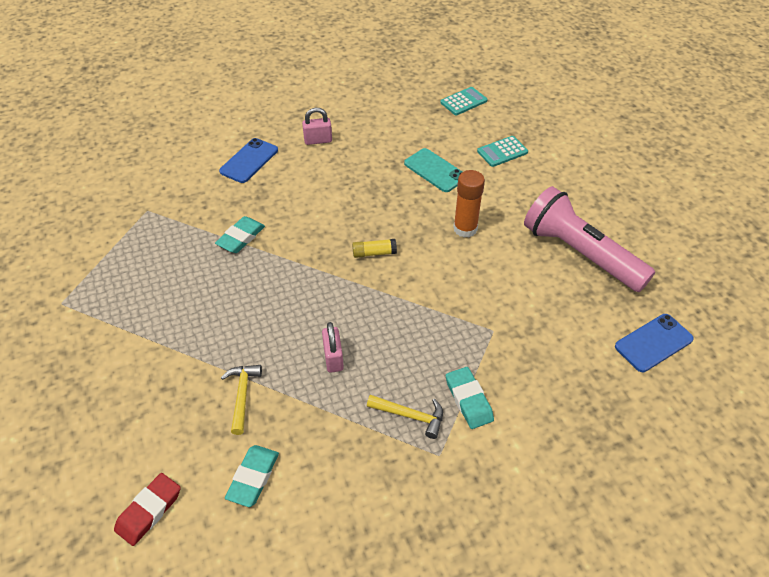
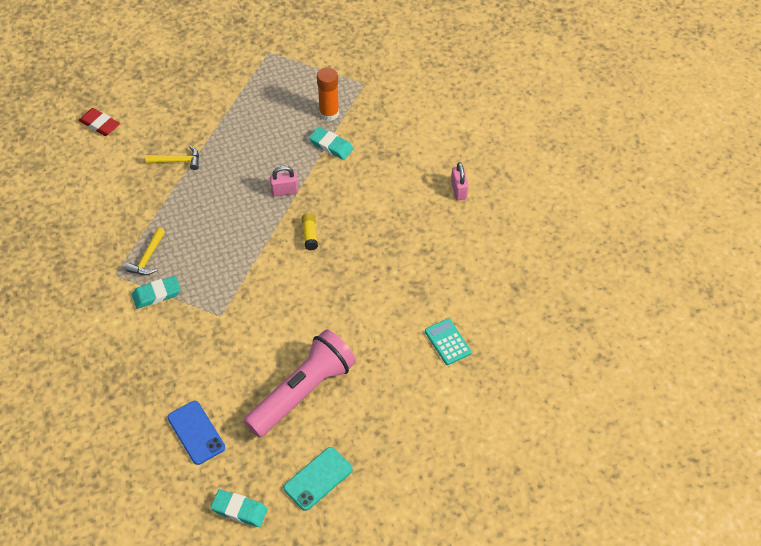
camera: 90 degrees right, 5 degrees up
(249, 161) = (427, 142): blue phone -> none
(253, 477) = (113, 172): turquoise eraser -> turquoise eraser (239, 510)
(333, 358) = (204, 211): pink padlock -> pink padlock (284, 191)
(435, 170) = (417, 283): turquoise phone -> turquoise phone (318, 479)
(463, 102) = (531, 313): turquoise calculator -> none
(465, 228) = (337, 303): orange glue stick -> orange glue stick (329, 113)

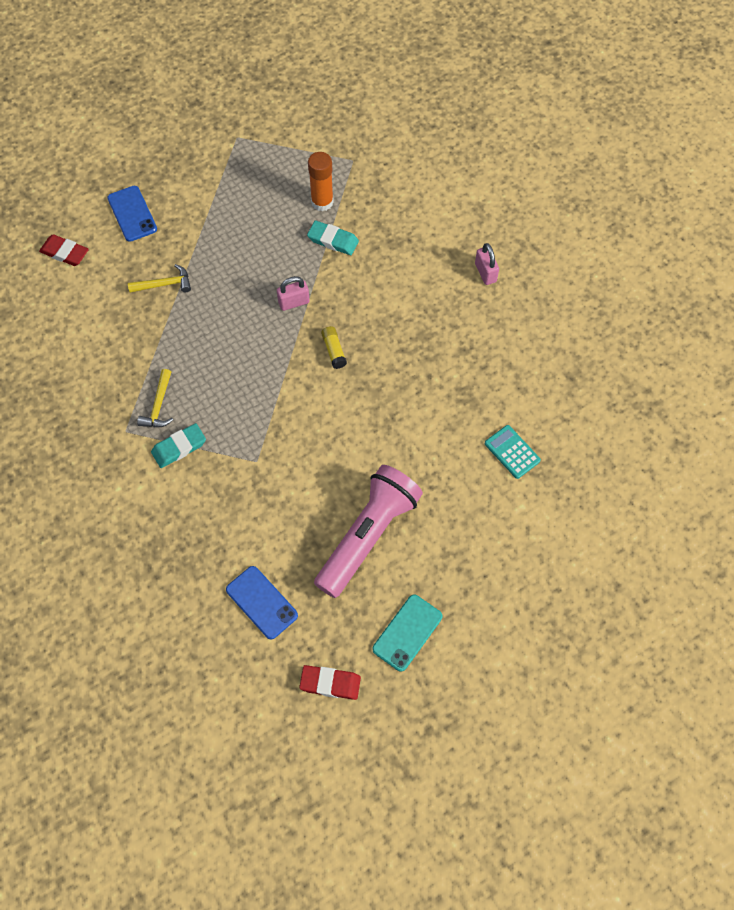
camera: 10 degrees left, 10 degrees up
(164, 101) = (132, 214): none -> blue phone
(239, 510) = (330, 683): turquoise eraser -> red eraser

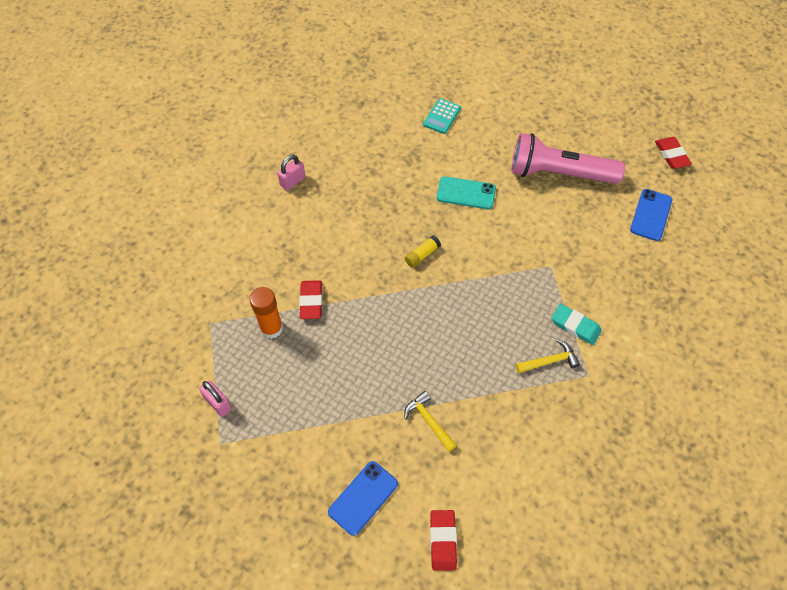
camera: 115 degrees left, 5 degrees down
(294, 302) = (391, 304): pink padlock -> pink padlock (218, 403)
(333, 240) = (311, 301): turquoise eraser -> red eraser
(407, 633) = (608, 128): turquoise phone -> turquoise phone (466, 193)

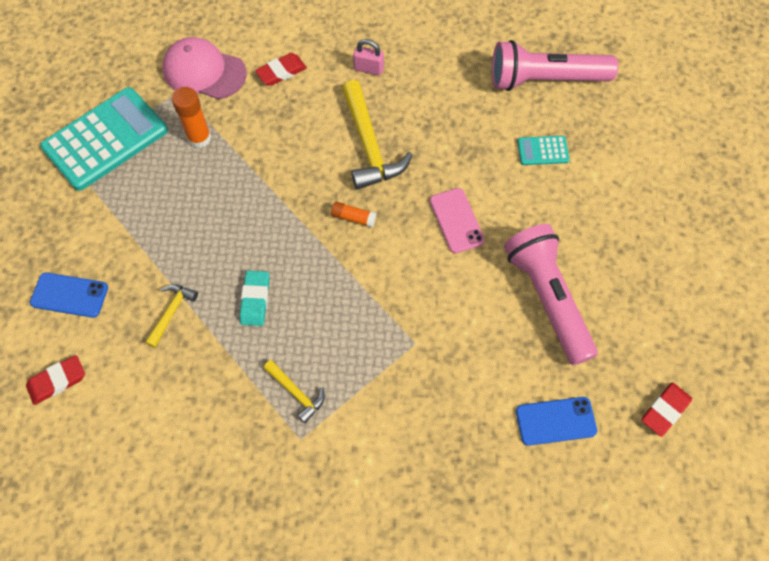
camera: 60 degrees right, 5 degrees up
(204, 295) = (204, 71): none -> pink cap
(218, 403) = (105, 139): pink padlock -> turquoise calculator
(311, 301) = (245, 153): red eraser -> red eraser (281, 72)
(364, 215) = (369, 145): none -> yellow hammer
(384, 85) = (545, 80): none -> pink flashlight
(422, 255) = (353, 218): yellow glue stick -> orange glue stick
(466, 193) = (456, 220): turquoise phone -> pink phone
(575, 326) = (353, 400): turquoise eraser -> turquoise eraser (255, 300)

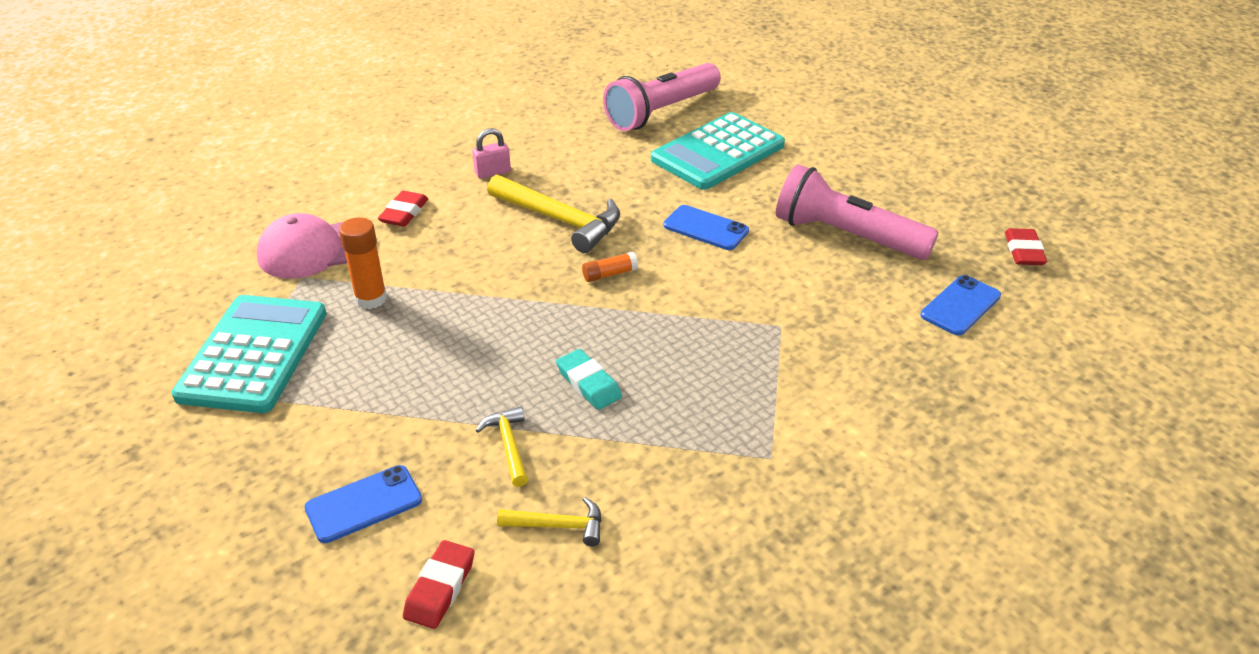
camera: 40 degrees left, 25 degrees down
(296, 393) = (721, 426): yellow hammer -> yellow hammer (558, 526)
(456, 220) = (705, 228): pink phone -> blue phone
(542, 151) = (717, 152): turquoise calculator -> turquoise calculator, size x2.26

